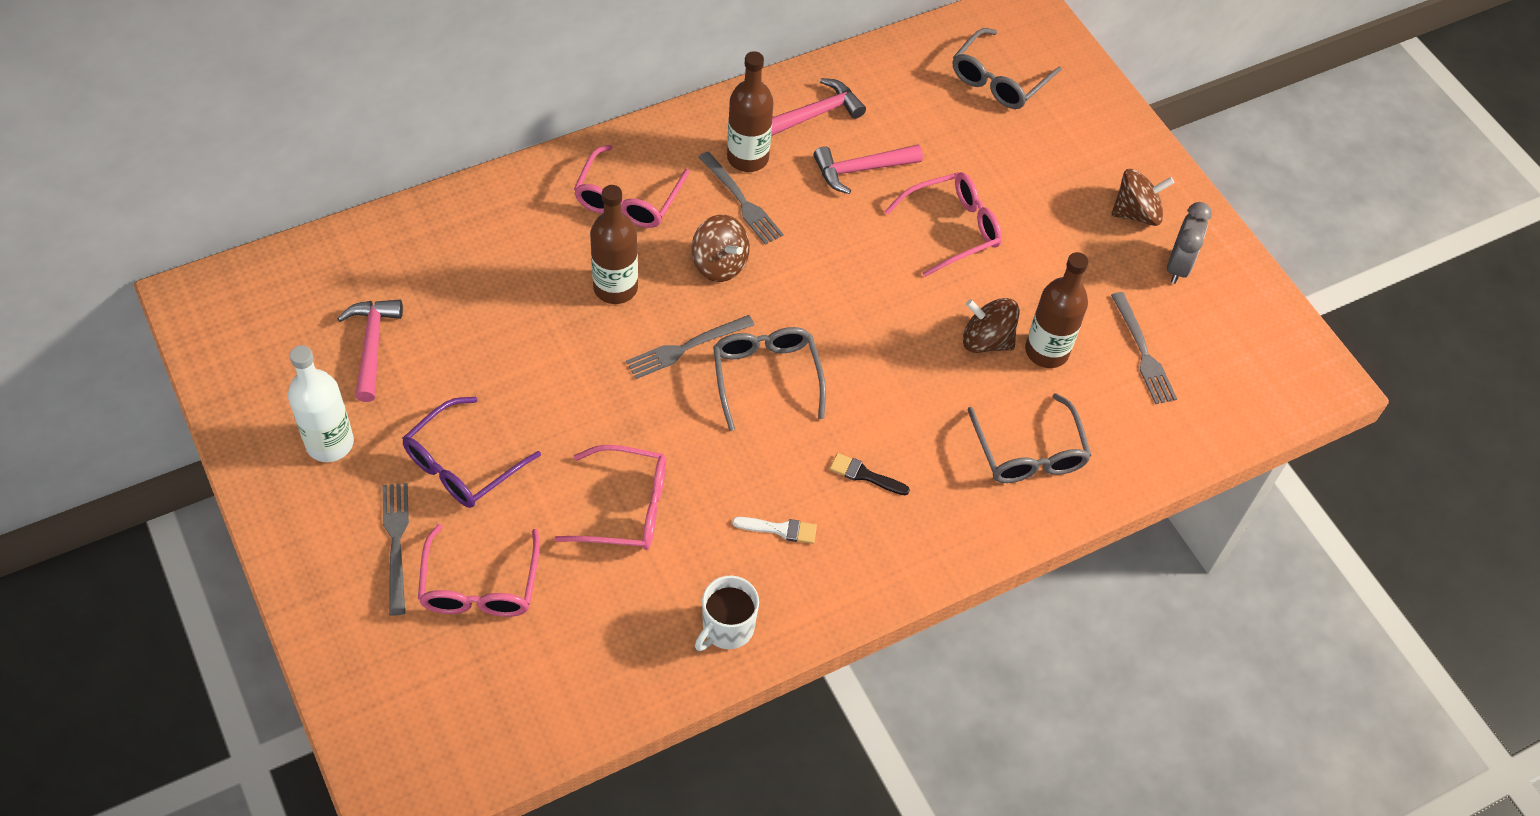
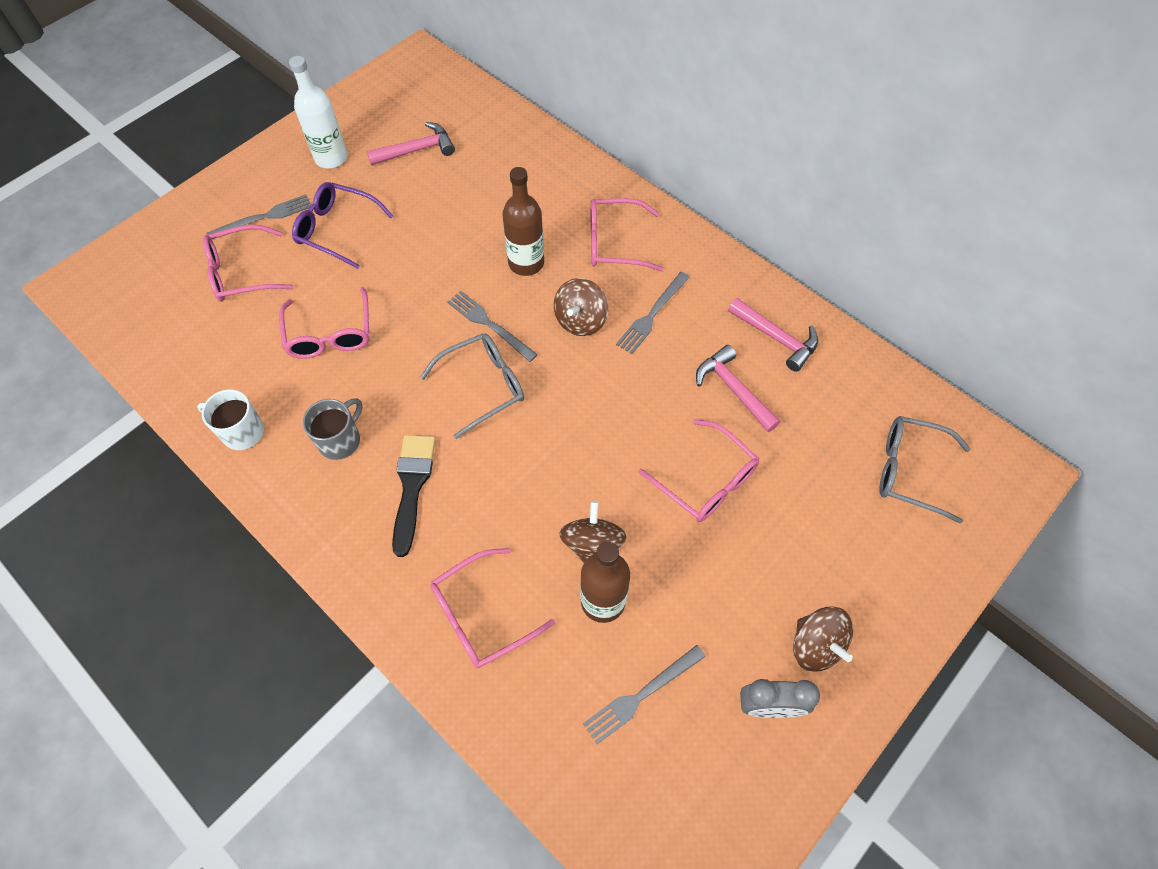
camera: 75 degrees right, 5 degrees up
(747, 158) = (699, 305): brown bottle -> none
(780, 529) = (340, 440): white brush -> grey mug
(864, 475) = (412, 486): black brush -> black brush, size x1.77
(1029, 453) = (481, 615): grey glasses -> pink glasses

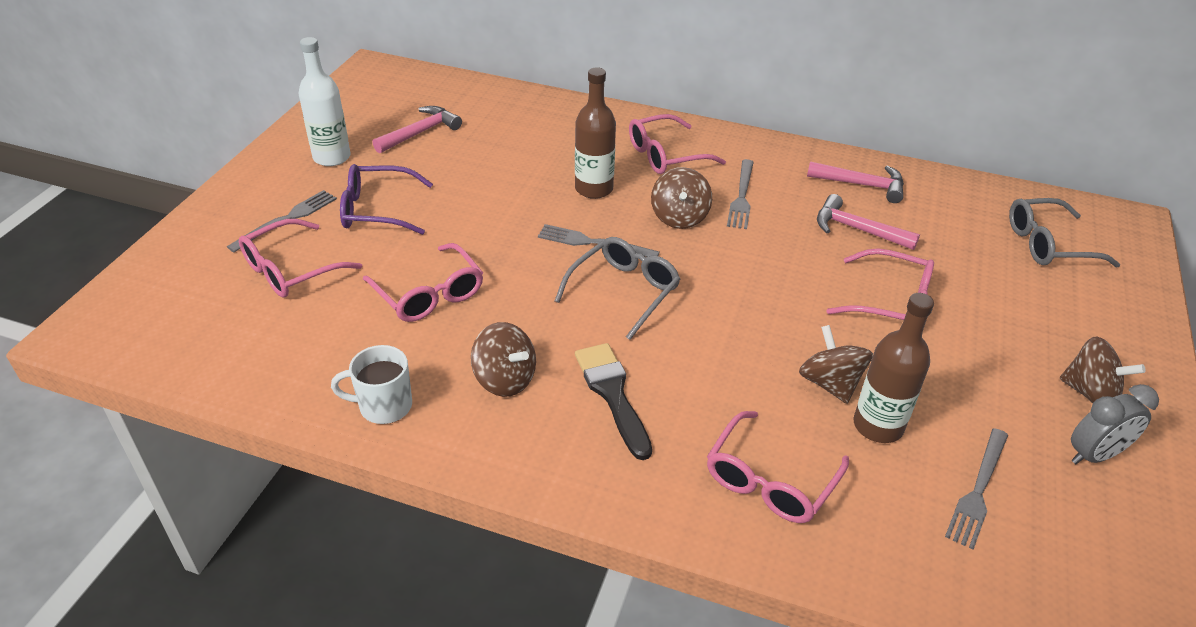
camera: 25 degrees left, 20 degrees down
(340, 440) = (505, 379): grey mug -> brown spinning top

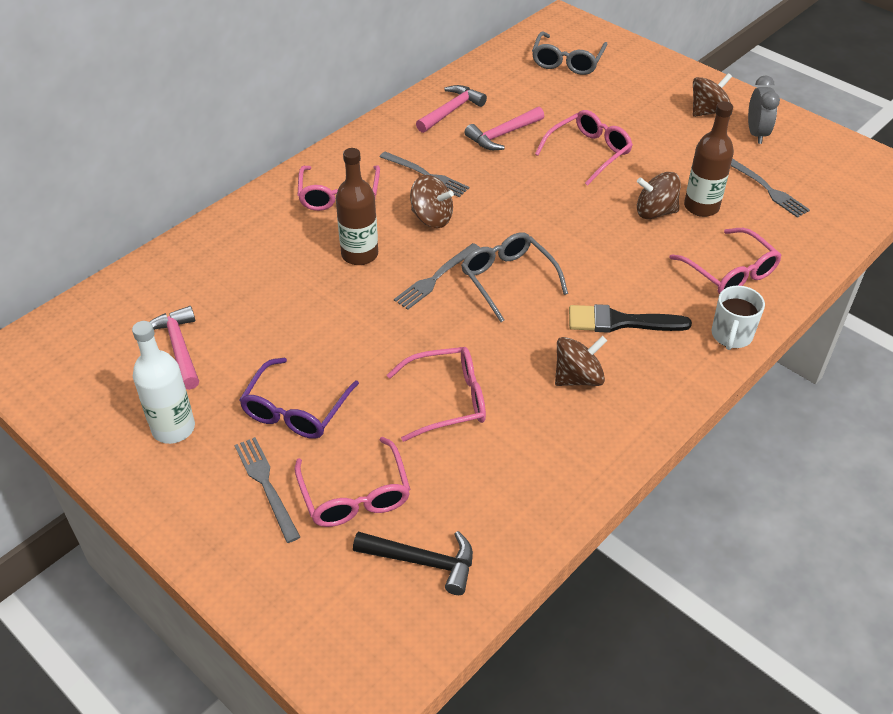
camera: 65 degrees left, 5 degrees up
(225, 330) = (422, 562): none -> black hammer
(384, 406) = (576, 460): white mug -> white mug (731, 335)

